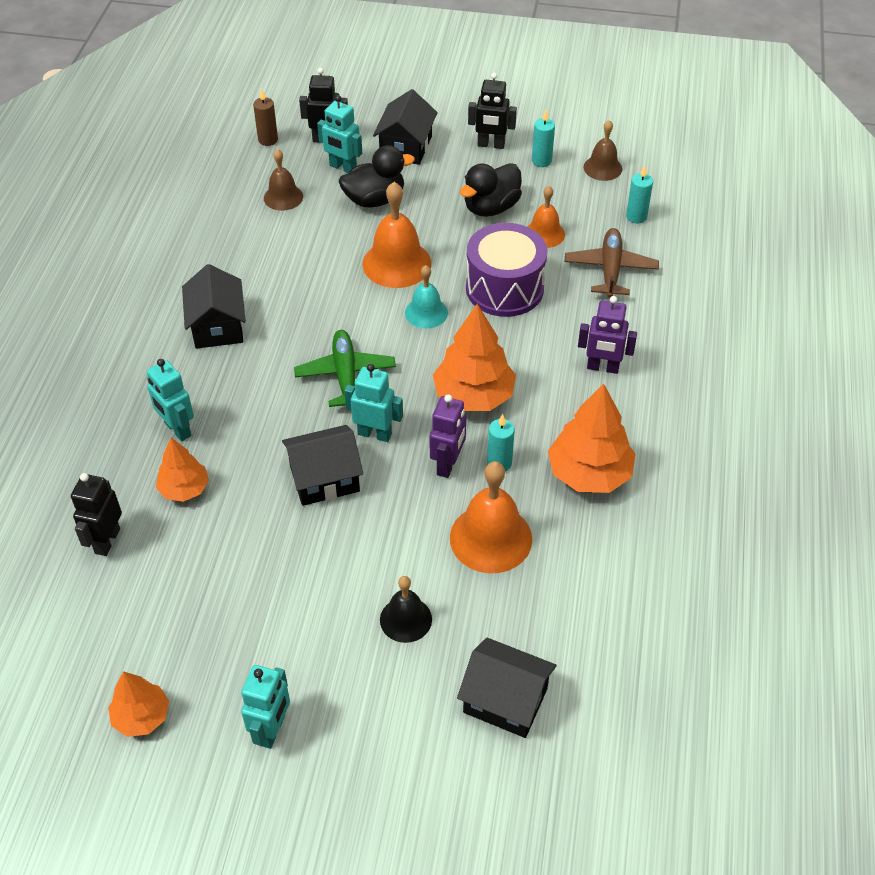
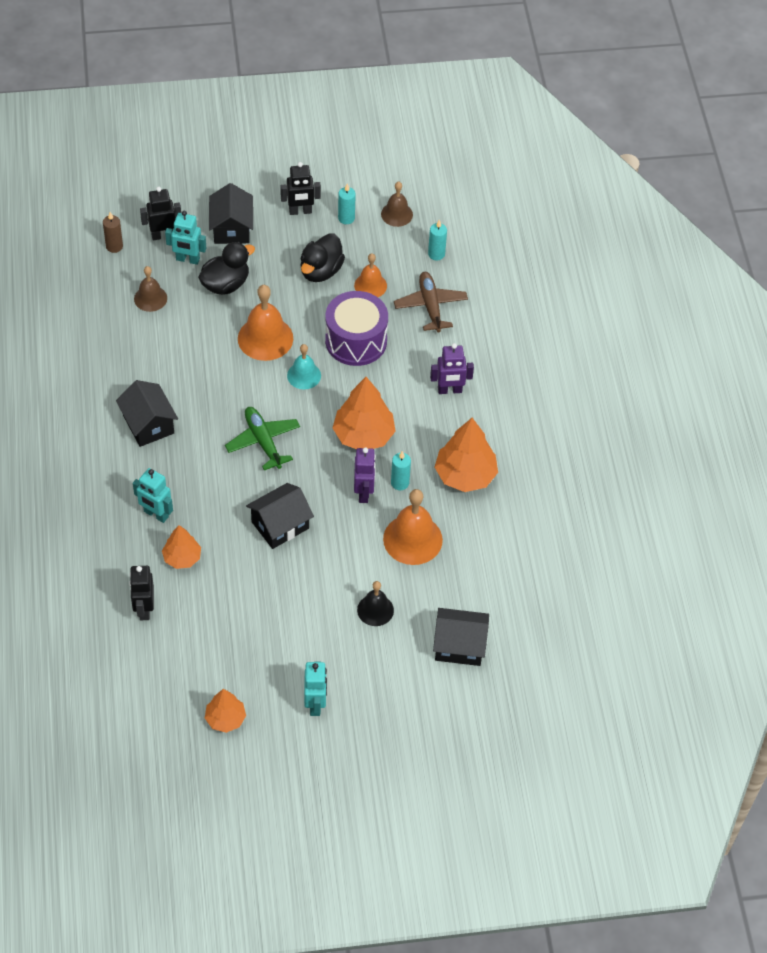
camera: 20 degrees left, 5 degrees up
(375, 433) = (302, 482): turquoise robot -> none

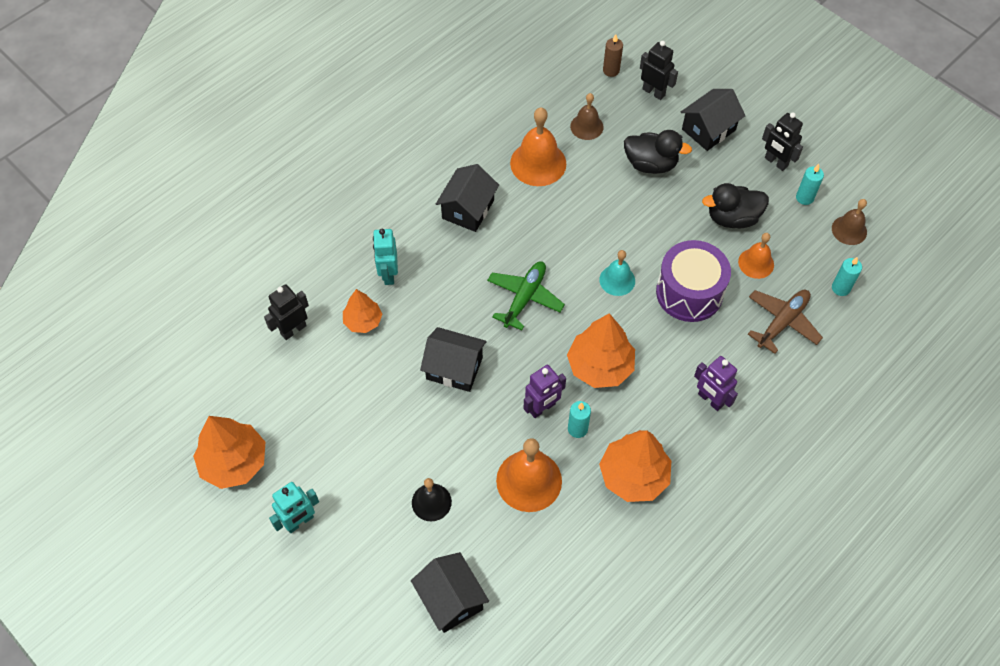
camera: 55 degrees right, 5 degrees up
(187, 259) = (648, 123): turquoise robot -> none
(225, 719) = (234, 462): orange tree -> orange tree, size x1.67
(265, 338) = (626, 227): orange bell -> orange bell (538, 163)

